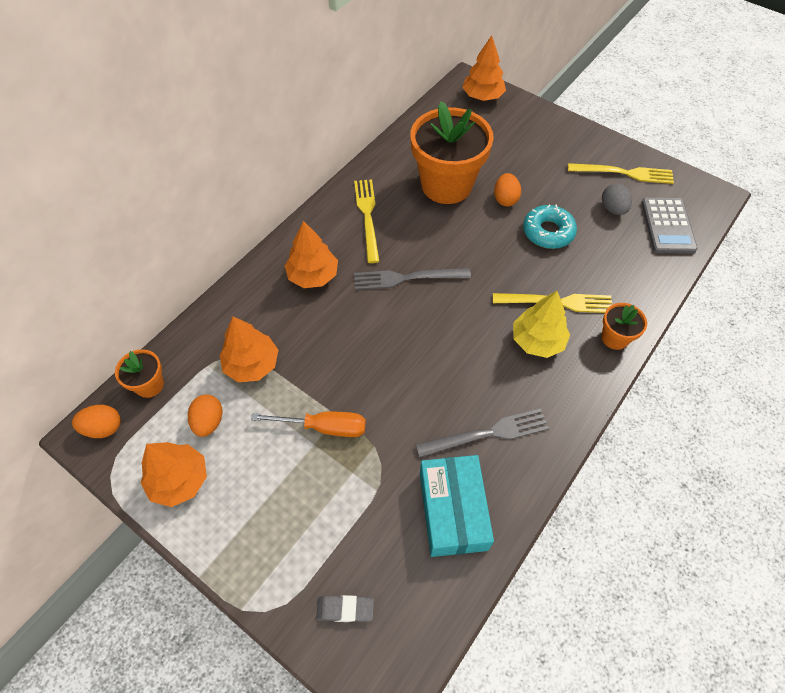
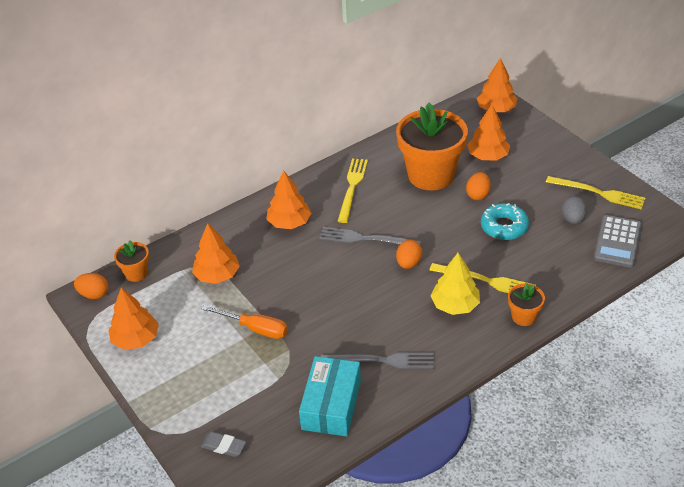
camera: 20 degrees right, 15 degrees down
(209, 422) = (171, 306): orange egg -> orange egg (408, 263)
(496, 151) = (488, 156): none -> orange tree

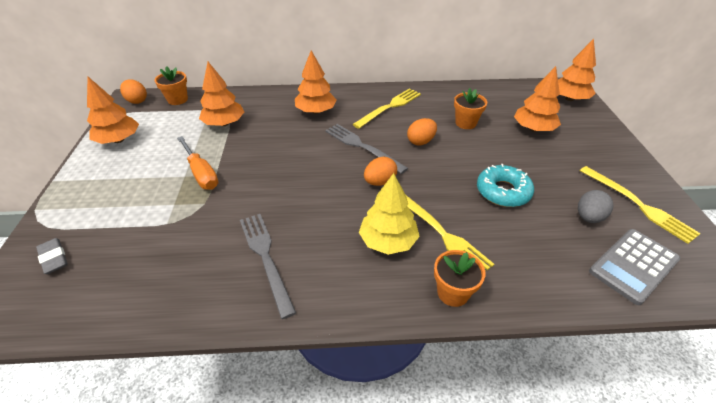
camera: 30 degrees right, 0 degrees up
(331, 405) = (176, 274): turquoise box -> none
(382, 361) = (266, 258): grey fork -> grey fork turned 150 degrees counterclockwise
(430, 175) = (465, 123): orange flower pot -> orange flower pot, size x0.45
(478, 195) = (498, 154): orange egg -> orange egg (420, 141)

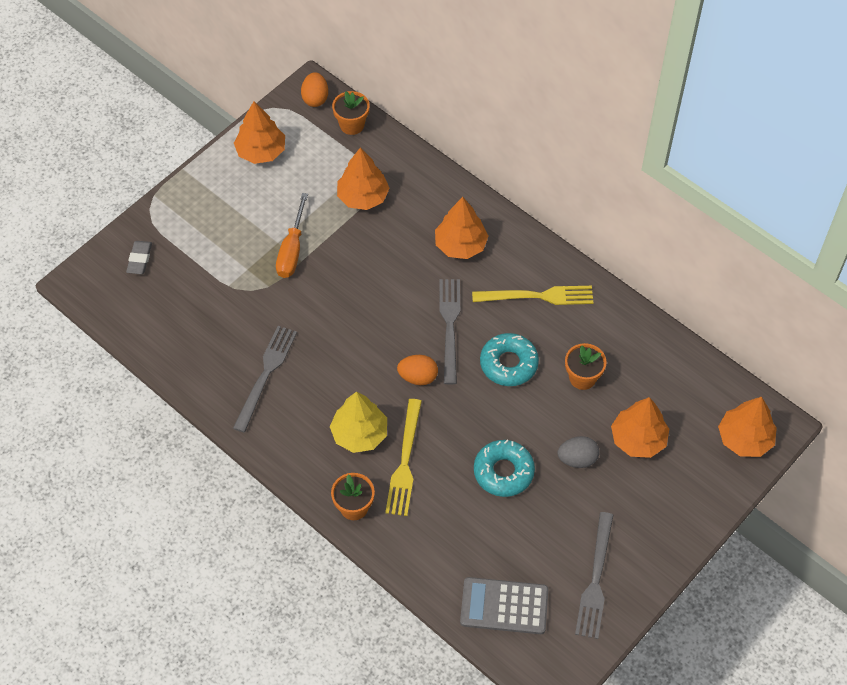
camera: 45 degrees right, 15 degrees up
(420, 141) = (508, 364): orange egg -> turquoise donut
(588, 217) = (535, 551): grey egg -> grey egg (577, 459)
(638, 205) = (595, 580): yellow fork -> grey fork

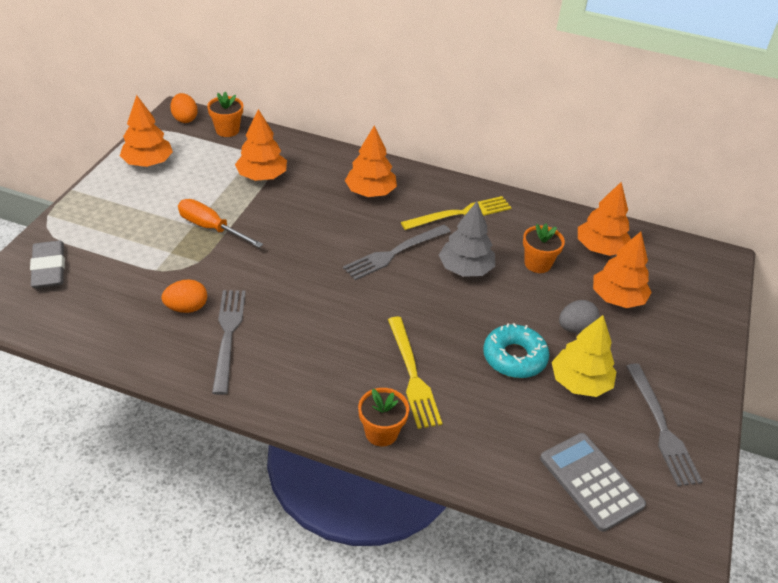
camera: 25 degrees left, 15 degrees down
(139, 259) = (49, 268): grey eraser -> grey eraser, size x1.53
(292, 250) = (211, 228): orange screwdriver -> orange screwdriver turned 135 degrees clockwise
(359, 434) = (353, 363): yellow tree -> yellow tree (580, 382)
(418, 377) = (386, 300): orange egg -> orange egg (187, 308)
(450, 326) = (394, 253): grey fork -> grey fork turned 105 degrees counterclockwise
(504, 606) = (591, 481): grey calculator -> grey calculator turned 75 degrees clockwise
(508, 364) = (465, 269): turquoise donut -> grey tree
(745, 439) = (704, 275): orange tree -> orange tree (600, 248)

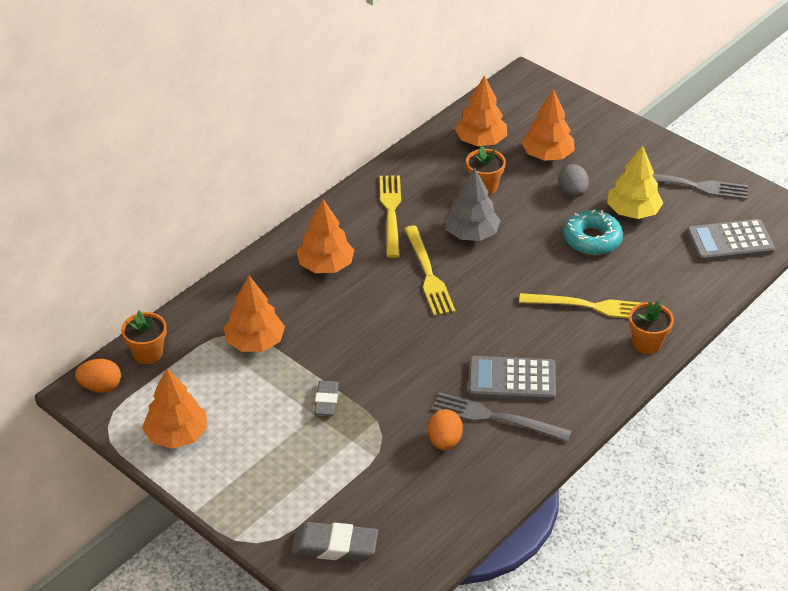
camera: 65 degrees left, 0 degrees up
(211, 228) = (326, 401): orange screwdriver -> grey eraser
(283, 337) = (512, 379): none -> grey calculator
(394, 253) = (428, 274): grey fork -> yellow fork

